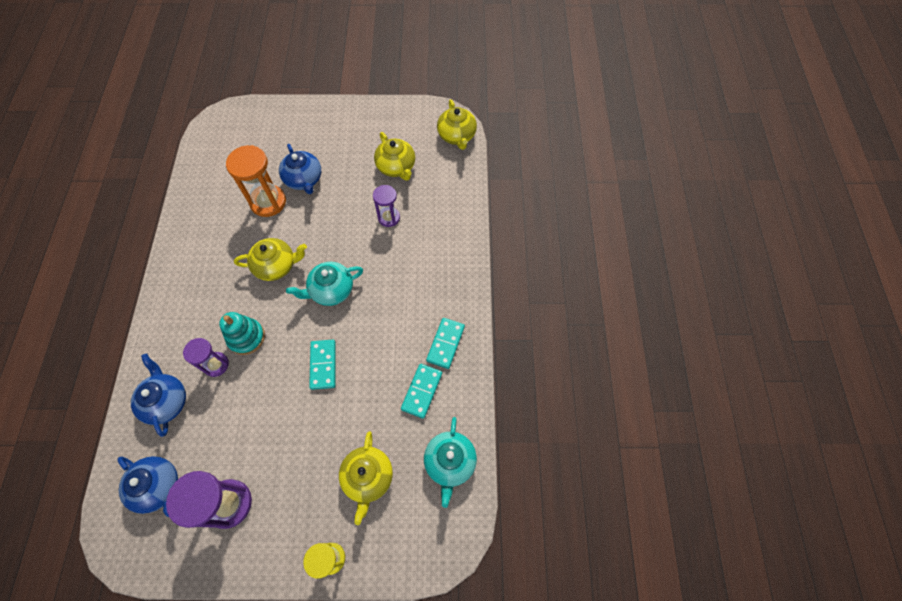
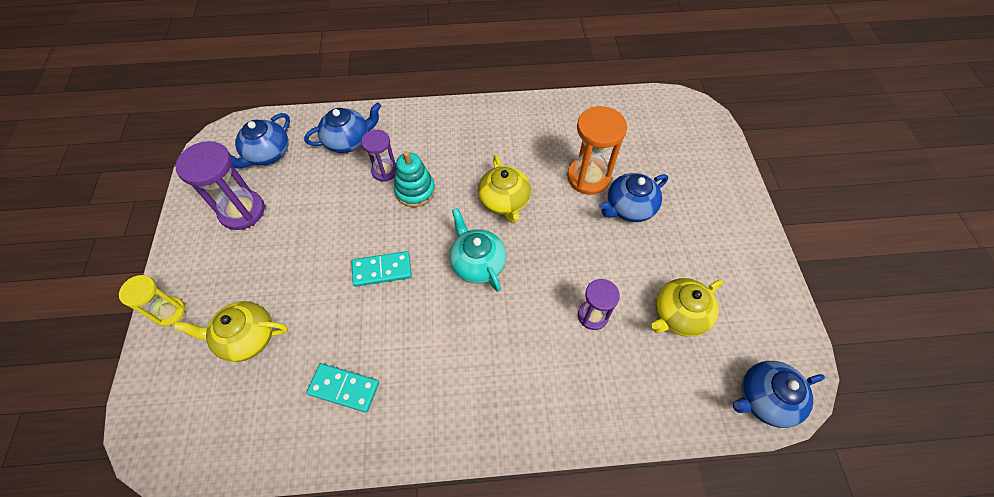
camera: 85 degrees right, 5 degrees down
(445, 343) = (408, 413): turquoise domino -> none
(450, 462) = (249, 434): turquoise teapot -> none
(457, 136) = (764, 399): yellow teapot -> blue teapot

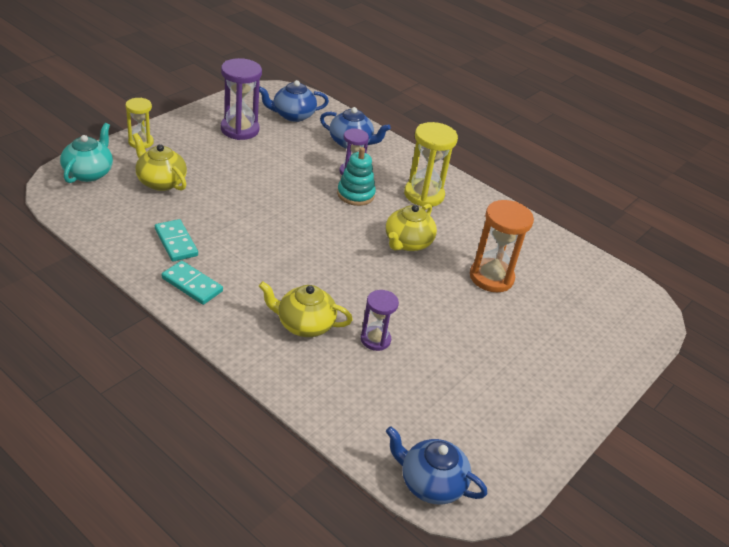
camera: 40 degrees right, 20 degrees down
(382, 270) = (276, 213): turquoise domino -> turquoise domino (192, 285)
(460, 143) = (424, 195): none -> yellow hourglass
(477, 263) = (340, 255): turquoise teapot -> turquoise teapot (89, 173)
(629, 208) = (496, 315): blue teapot -> none
(679, 315) = (439, 392): yellow teapot -> yellow teapot (304, 324)

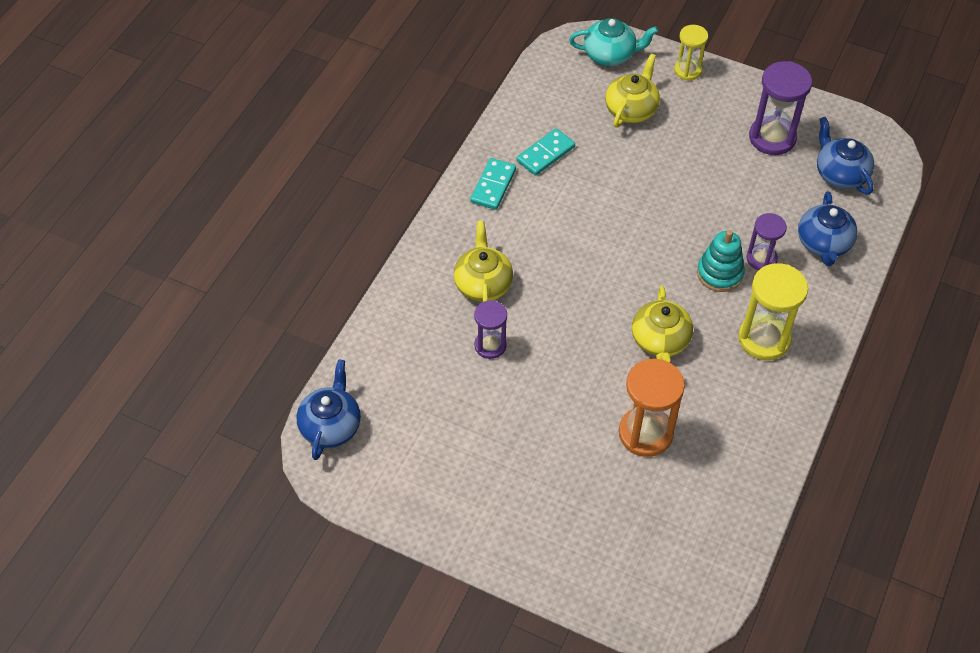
camera: 80 degrees right, 15 degrees up
(407, 243) = (660, 341): yellow teapot -> yellow teapot turned 105 degrees counterclockwise

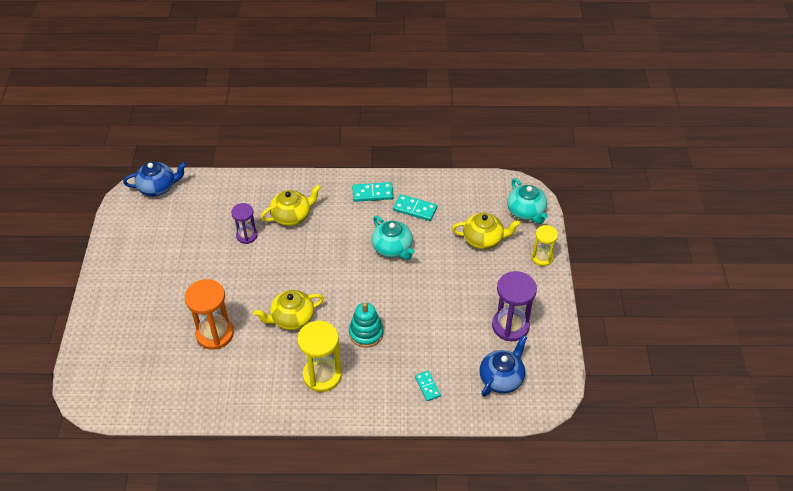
camera: 65 degrees right, 5 degrees down
(598, 199) = (393, 248): none -> turquoise teapot
(761, 259) = (392, 353): purple hourglass -> none
(823, 244) = (427, 386): blue teapot -> turquoise domino

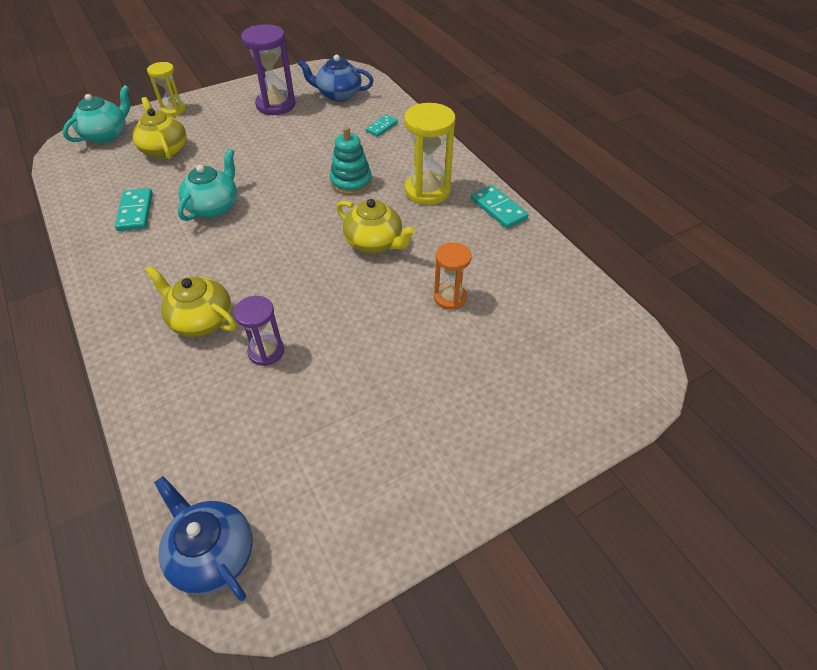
camera: 120 degrees left, 0 degrees up
(215, 334) = (450, 297): orange hourglass -> orange hourglass, size x0.61
(372, 193) = (119, 258): turquoise domino -> turquoise domino (498, 209)

